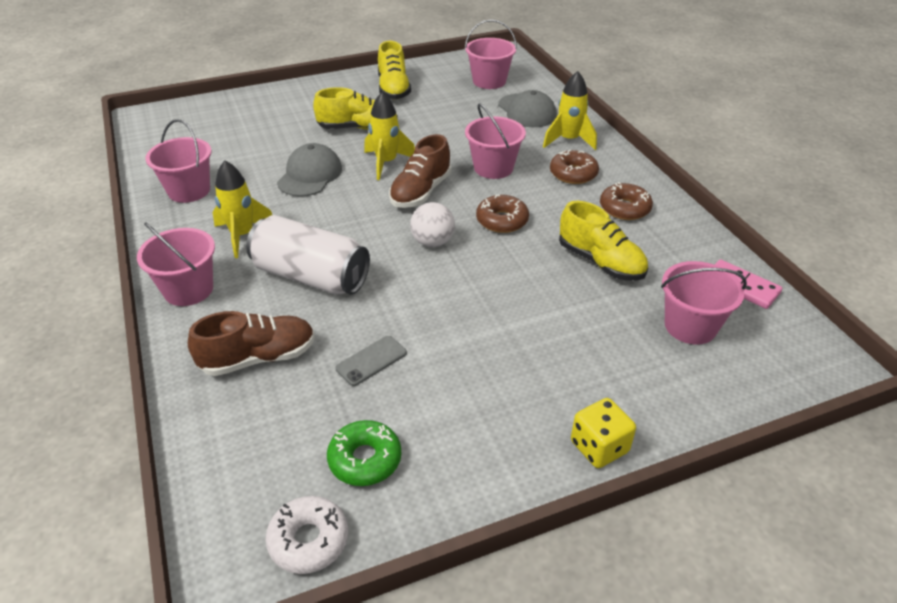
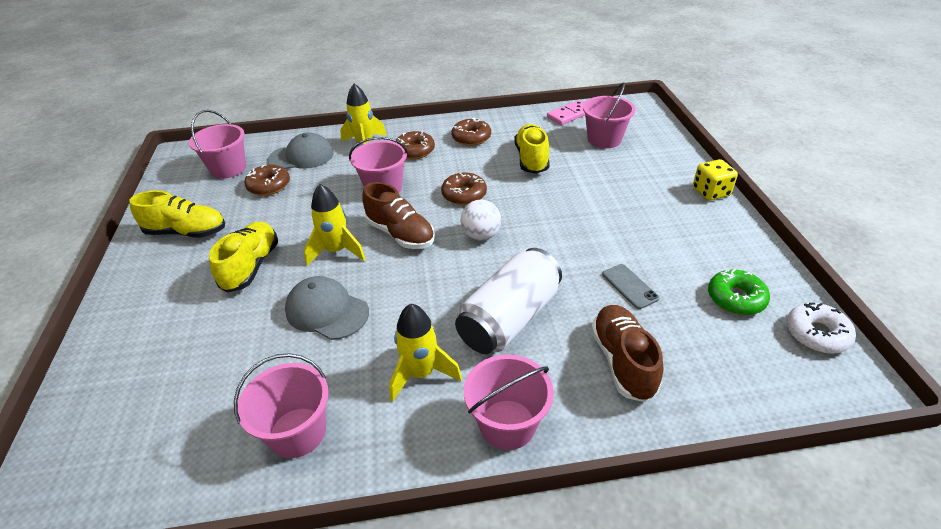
camera: 75 degrees left, 0 degrees up
(471, 107) = (269, 186): none -> brown donut
(600, 262) = (531, 159): yellow shoe -> yellow shoe turned 60 degrees counterclockwise

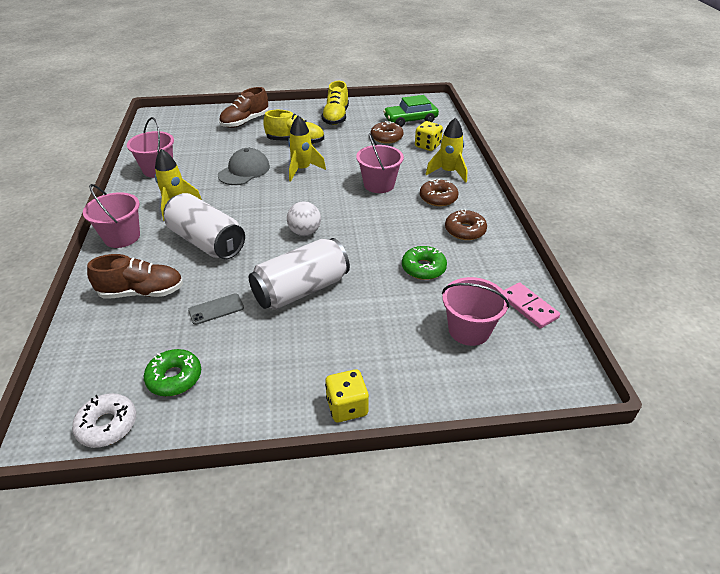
camera: 90 degrees right, 0 degrees up
(228, 169) = (410, 120): pink bucket -> green car
(301, 156) = (427, 146): grey cap -> yellow dice
(400, 234) = (315, 194): brown shoe -> brown shoe (245, 122)
(464, 194) = (364, 224): brown donut -> none
(531, 159) = (423, 268): yellow shoe -> green donut
(581, 228) = (301, 290): none -> white can

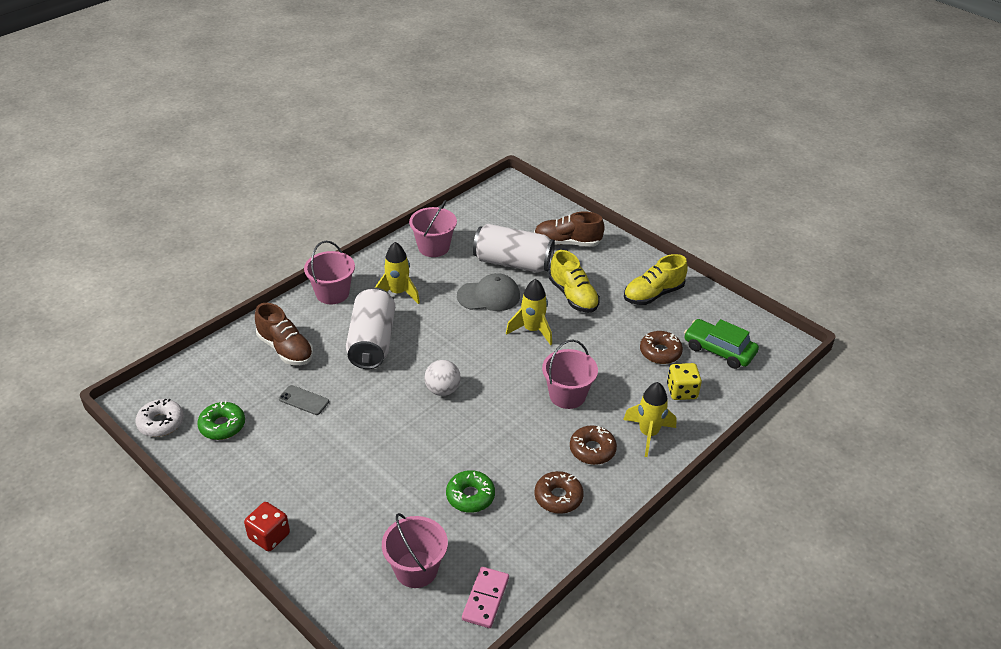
camera: 50 degrees right, 0 degrees up
(301, 290) = (368, 434): white can -> white can (513, 263)
(347, 407) = (269, 536): yellow dice -> red dice

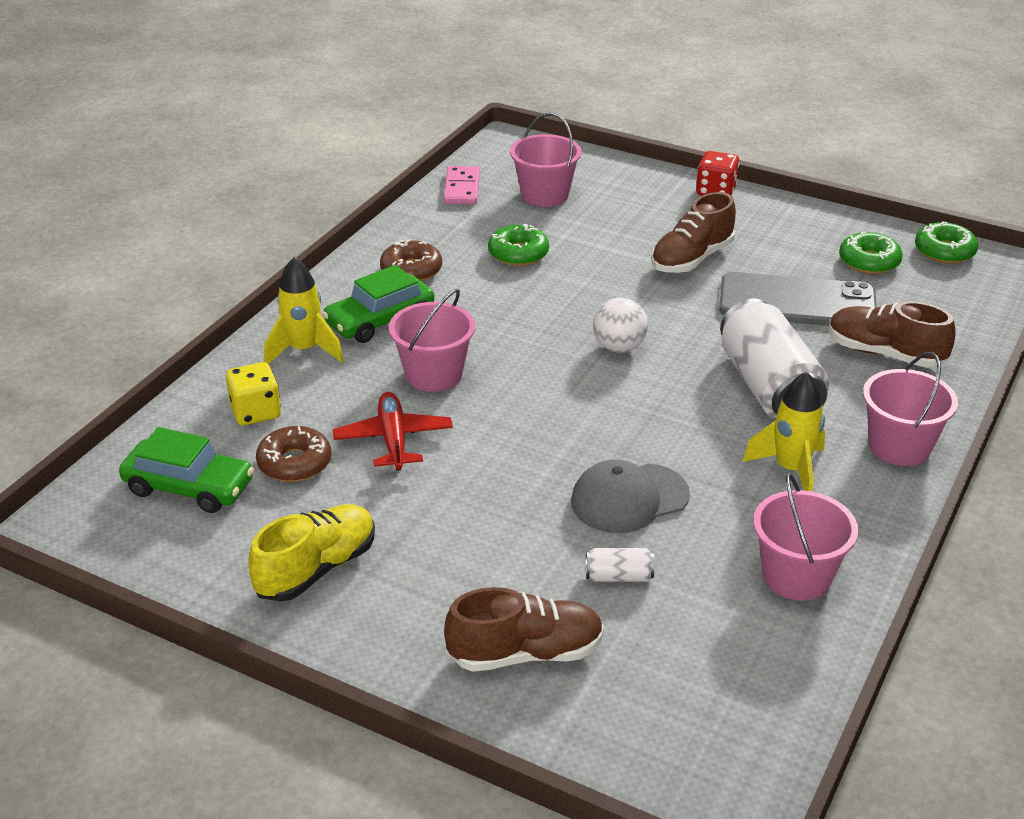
camera: 165 degrees right, 5 degrees down
(161, 423) = (944, 251): white donut -> green donut
(304, 400) = (797, 302): grey phone -> grey phone, size x2.24
(344, 459) = (691, 259): none -> brown shoe
(513, 263) = (619, 576): white can -> white can, size x0.41
(532, 330) = (524, 455): yellow rocket -> none
(573, 296) = (473, 531): yellow shoe -> none
(592, 450) = (380, 320): brown donut -> green car
(602, 355) = (393, 440): none -> red plane

